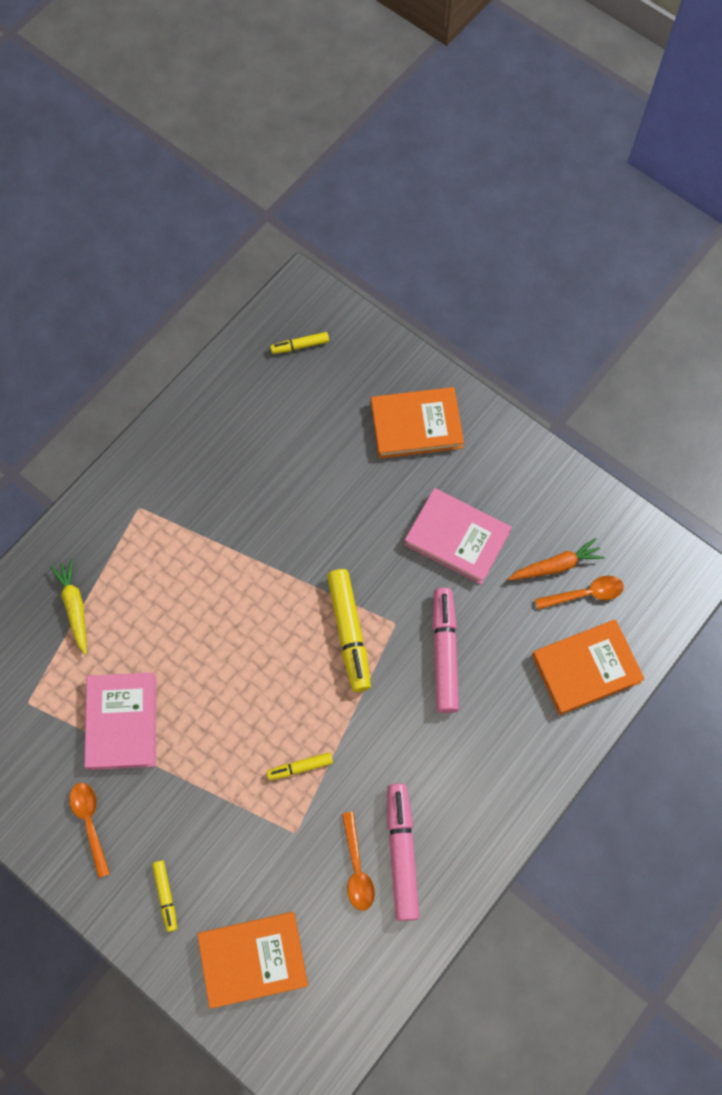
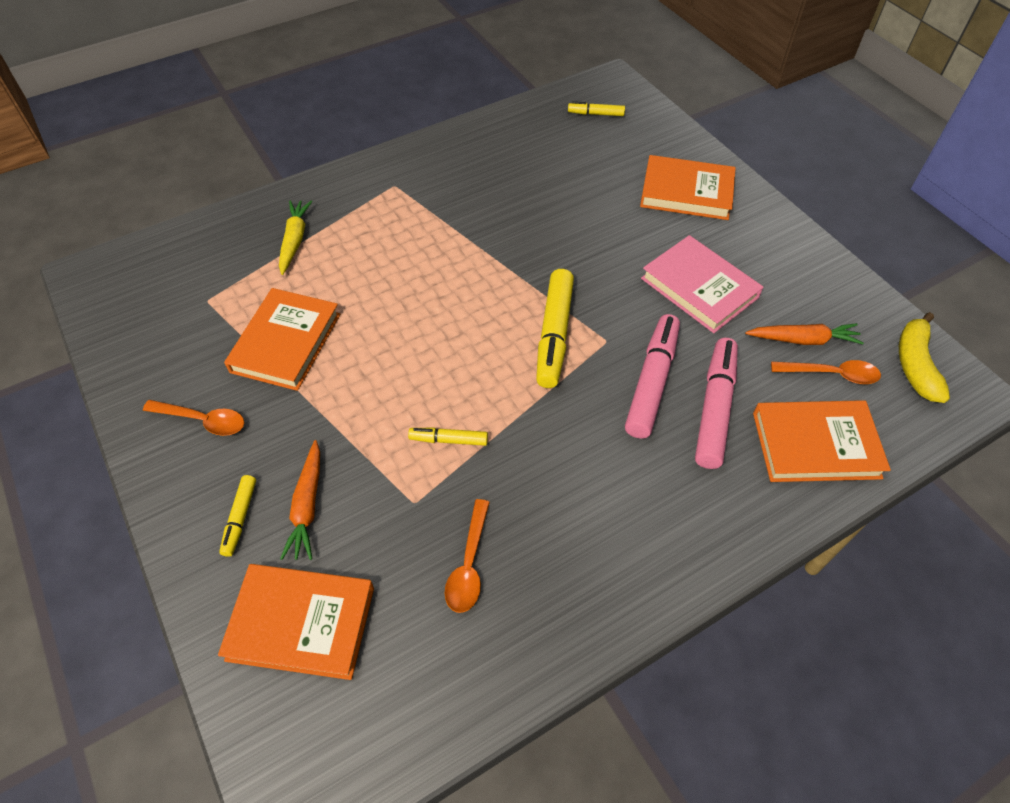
camera: 20 degrees right, 15 degrees down
(90, 823) = (203, 420): orange spoon -> orange spoon turned 105 degrees clockwise
(122, 722) = (286, 343): pink book -> orange book
(213, 866) = (307, 506): none -> orange carrot
(401, 852) = (529, 566): pink marker -> pink marker (714, 408)
(649, 561) = (915, 365): none -> yellow banana

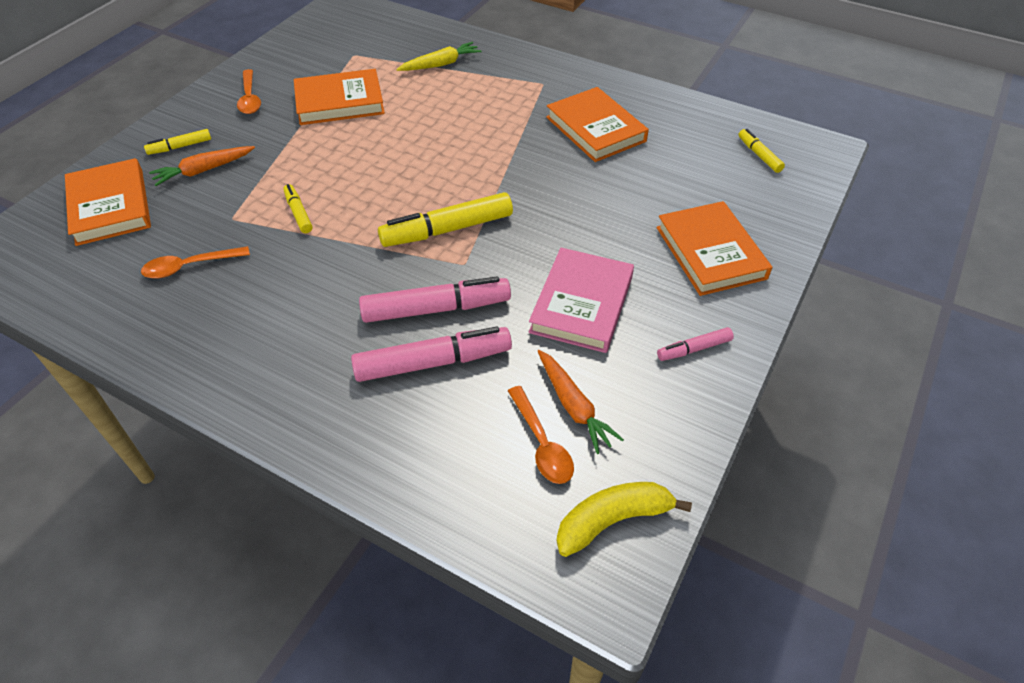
camera: 60 degrees right, 5 degrees down
(779, 249) = (694, 349): none -> pink marker
(815, 445) = (436, 455): orange book -> orange book (595, 129)

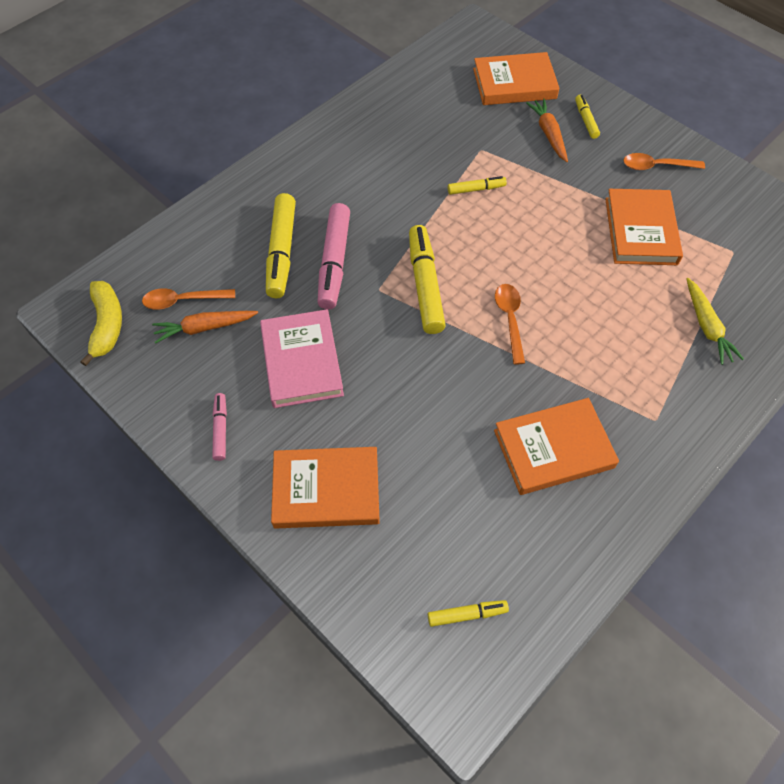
camera: 105 degrees right, 10 degrees up
(189, 266) = (431, 126): orange spoon -> orange spoon (510, 319)
(433, 362) = (281, 252): pink marker -> yellow marker
(582, 304) = (302, 361): pink book -> pink book turned 45 degrees clockwise

